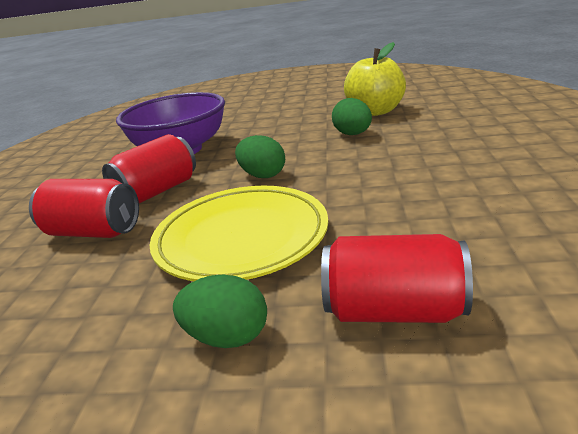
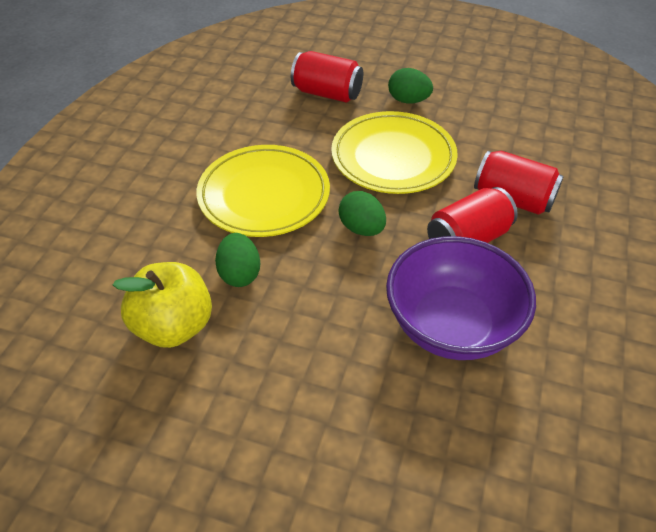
camera: 170 degrees left, 20 degrees up
(377, 173) = (264, 195): none -> yellow plate

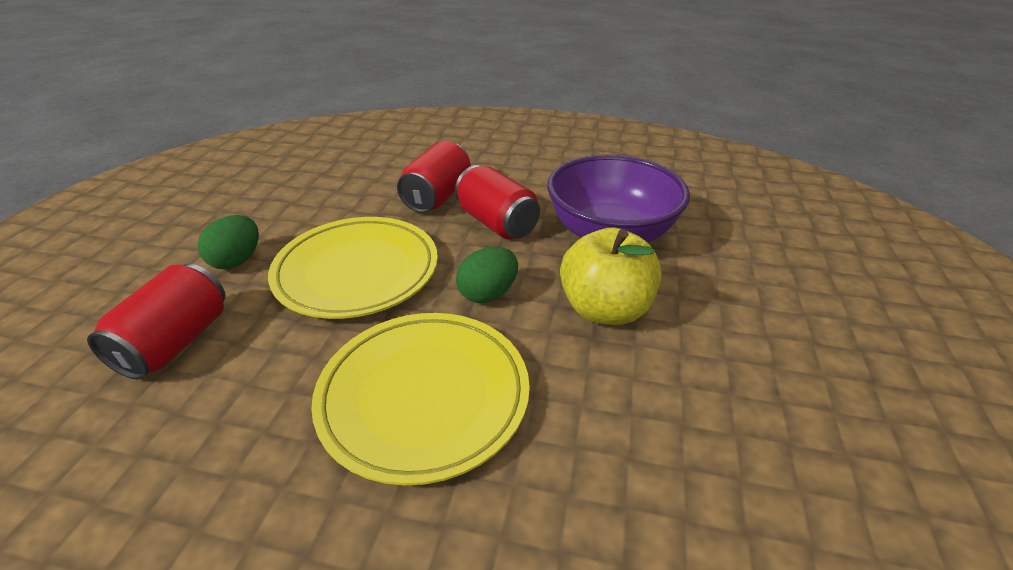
camera: 95 degrees left, 10 degrees down
(174, 326) = (712, 471): yellow apple -> yellow apple (605, 309)
(239, 274) = (590, 405): green egg -> none

